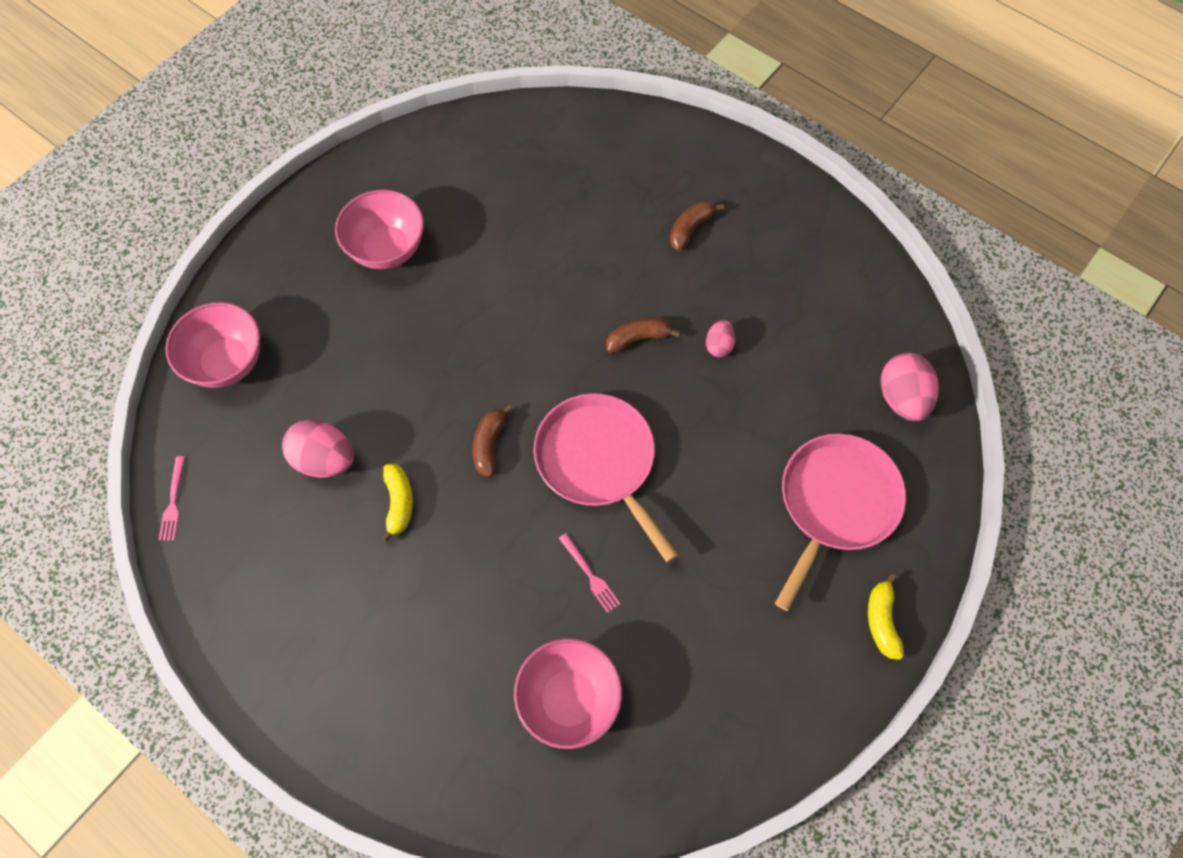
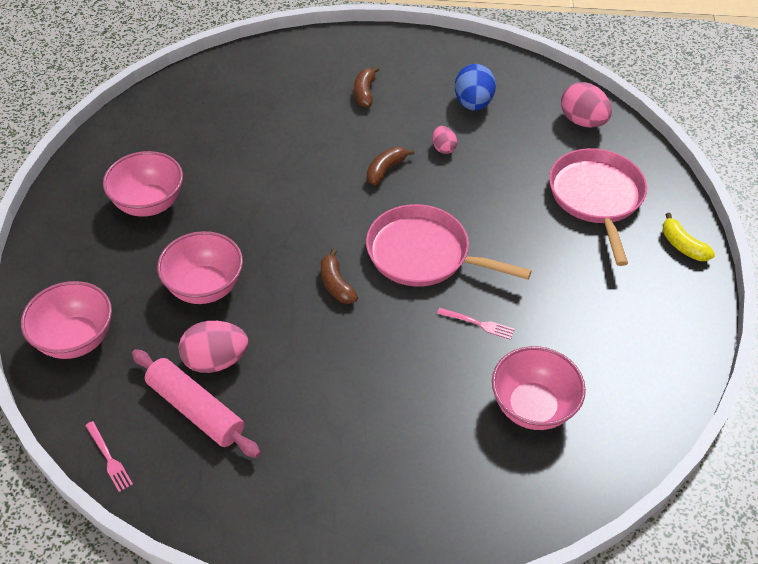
camera: 35 degrees left, 15 degrees down
(273, 500) = (196, 410): none -> pink rolling pin
(370, 374) = (205, 287): none -> pink bowl
(399, 503) = (300, 356): yellow banana -> none
(796, 306) = (473, 103): none -> blue egg

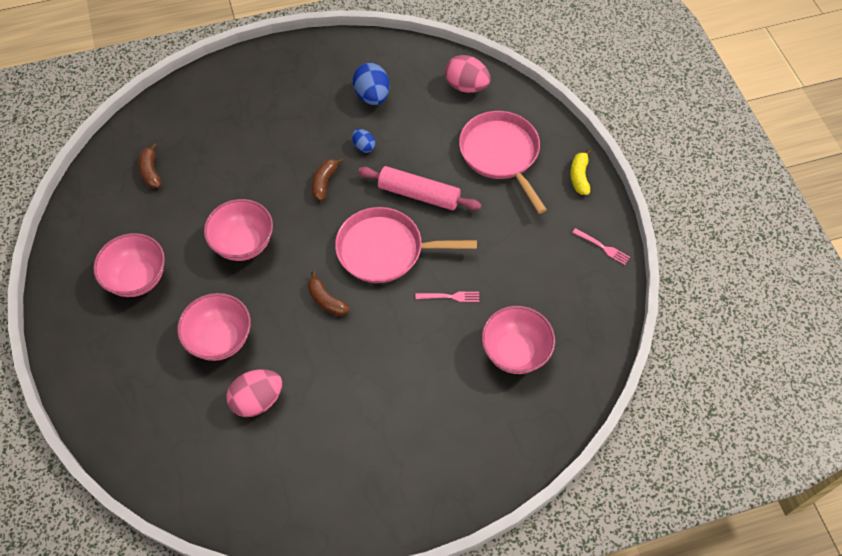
camera: 20 degrees left, 10 degrees up
(76, 339) = (133, 422): pink bowl -> pink bowl (243, 244)
(109, 458) = (209, 512): pink fork -> pink fork (602, 247)
(196, 410) = (260, 447): pink rolling pin -> pink rolling pin (419, 194)
(365, 92) = (277, 113): brown banana -> brown banana (151, 171)
(443, 148) = (364, 146): pink egg -> blue egg
(682, 246) = (579, 177): yellow banana -> yellow banana turned 60 degrees clockwise

